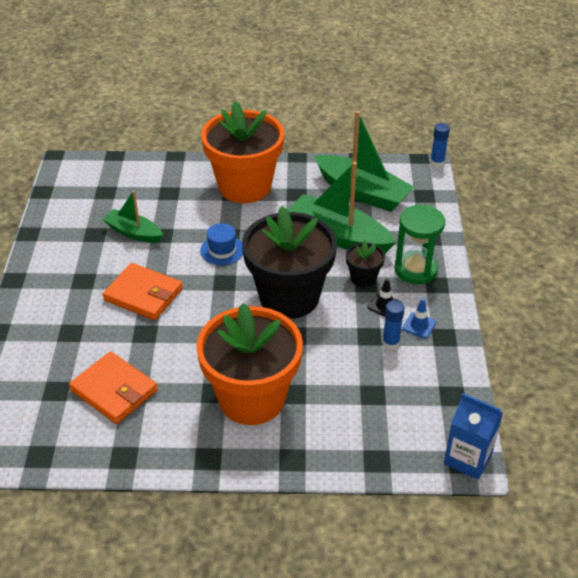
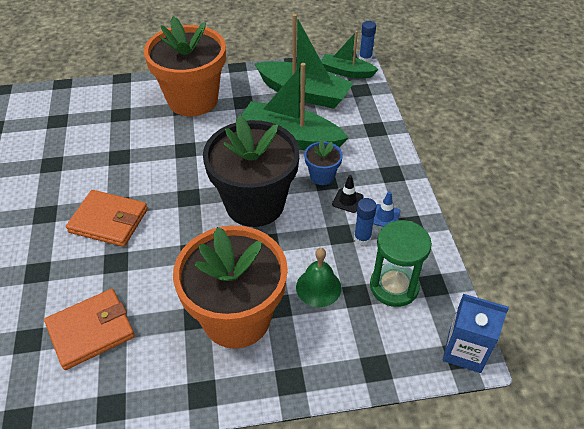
camera: 10 degrees left, 5 degrees up
(114, 390) = (91, 330): orange wallet -> orange wallet turned 60 degrees counterclockwise
(134, 233) = (91, 158): green boat -> green boat (346, 72)
(222, 250) = (181, 165): blue hat -> none
(337, 382) = (318, 287): none -> green bell
(363, 278) = (322, 176): black flower pot -> blue flower pot
(415, 269) = (369, 161): green hourglass -> green hourglass (394, 286)

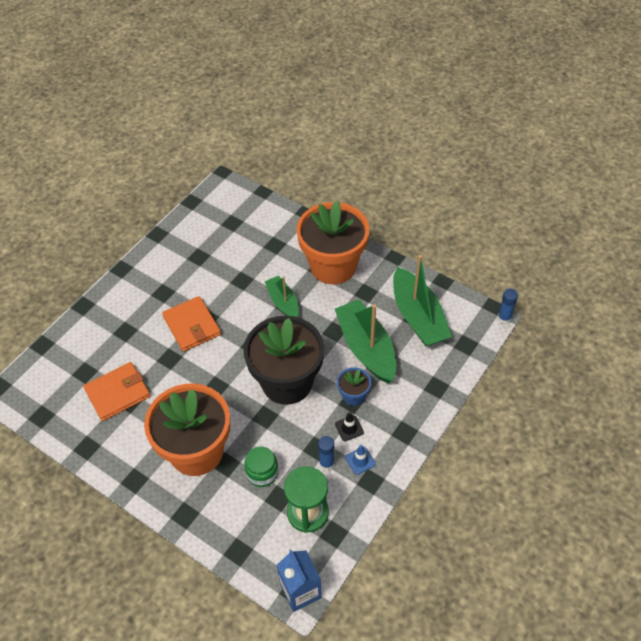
camera: 45 degrees right, 5 degrees up
(91, 330) = (117, 393): orange wallet -> orange wallet turned 45 degrees counterclockwise
(318, 287) = (262, 473): green bell -> green jar
(346, 72) = (473, 320): green boat -> green boat (283, 302)

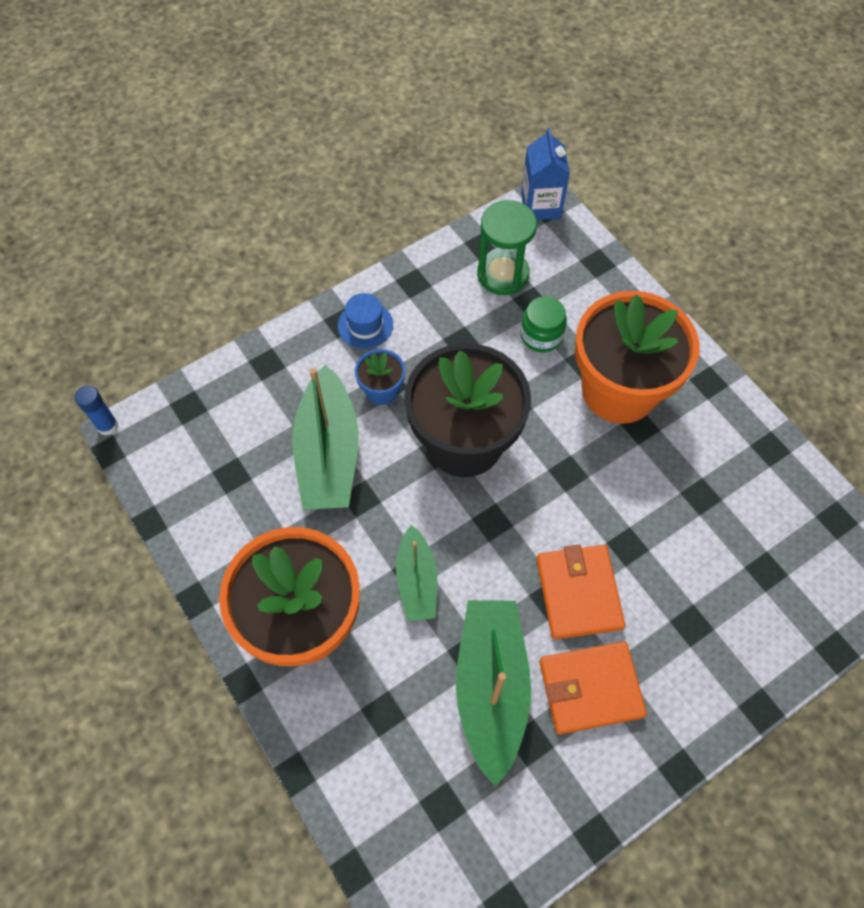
camera: 160 degrees left, 10 degrees up
(117, 393) = (717, 515): orange wallet -> orange wallet (590, 688)
(326, 463) = (457, 319): blue glue stick -> none
(349, 428) = (408, 351): black traffic cone -> none
(360, 460) = (414, 308): blue traffic cone -> none
(387, 436) = (365, 325): none -> blue hat
(418, 317) = (226, 475): green boat -> green boat (491, 687)

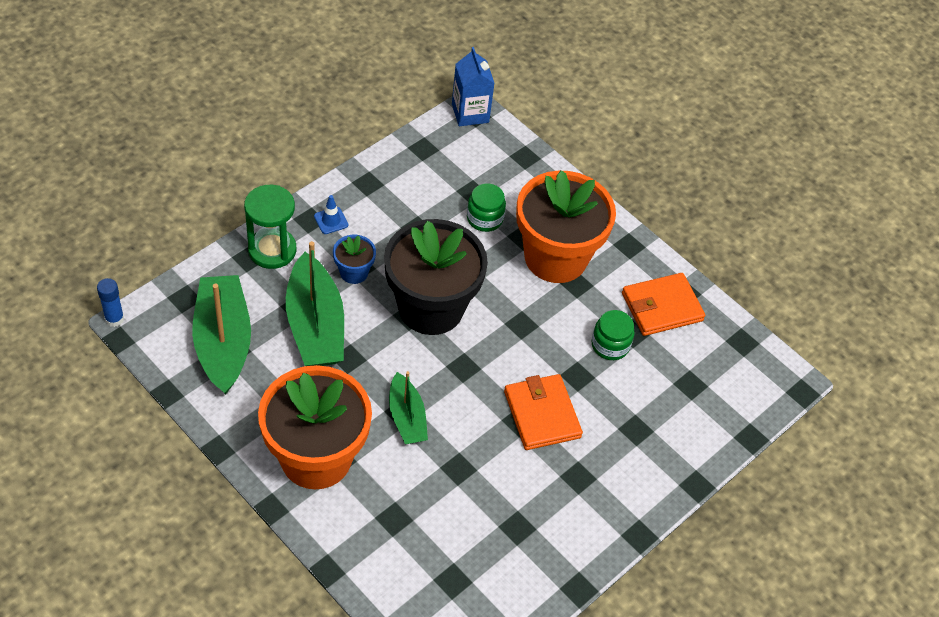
camera: 15 degrees left, 10 degrees down
(365, 325) = (331, 220): blue hat -> blue traffic cone
(491, 687) = (480, 491): green boat -> green boat (223, 342)
(502, 274) = (445, 171): green hourglass -> green hourglass (272, 250)
(590, 688) = (560, 483): orange wallet -> orange wallet (662, 307)
(672, 509) = (610, 345): none -> green jar

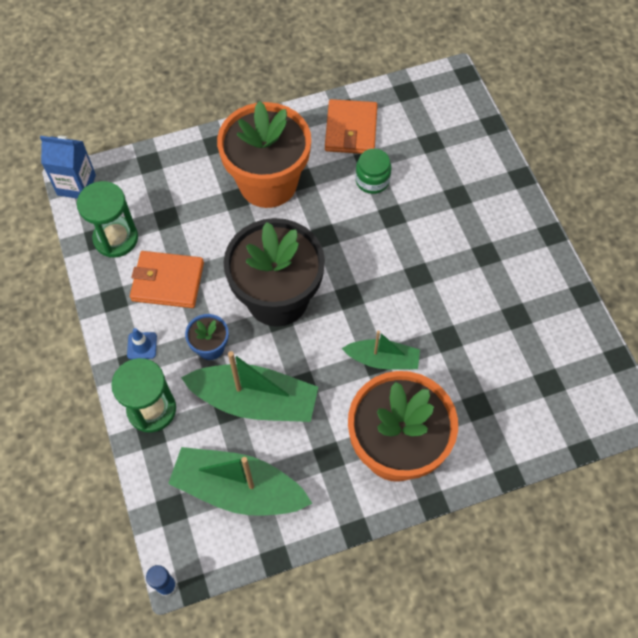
camera: 60 degrees left, 10 degrees up
(430, 162) = (116, 238): none -> green hourglass
(484, 218) = (201, 219): green jar -> none
(542, 414) = (419, 256): orange wallet -> orange wallet (168, 281)

